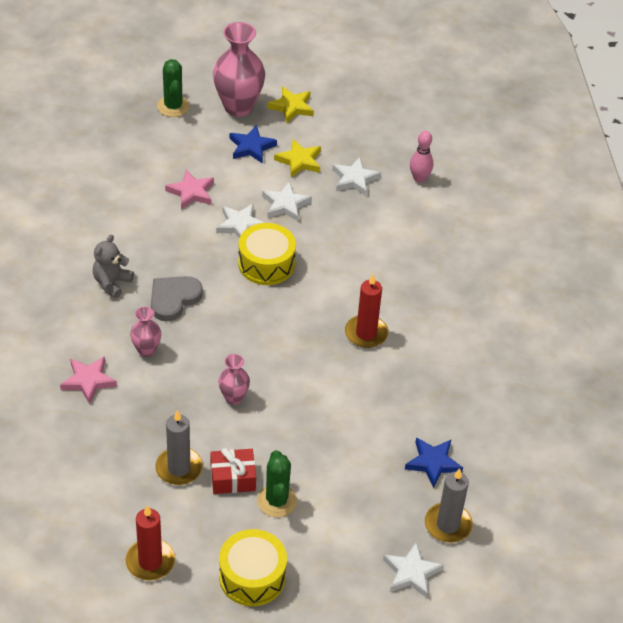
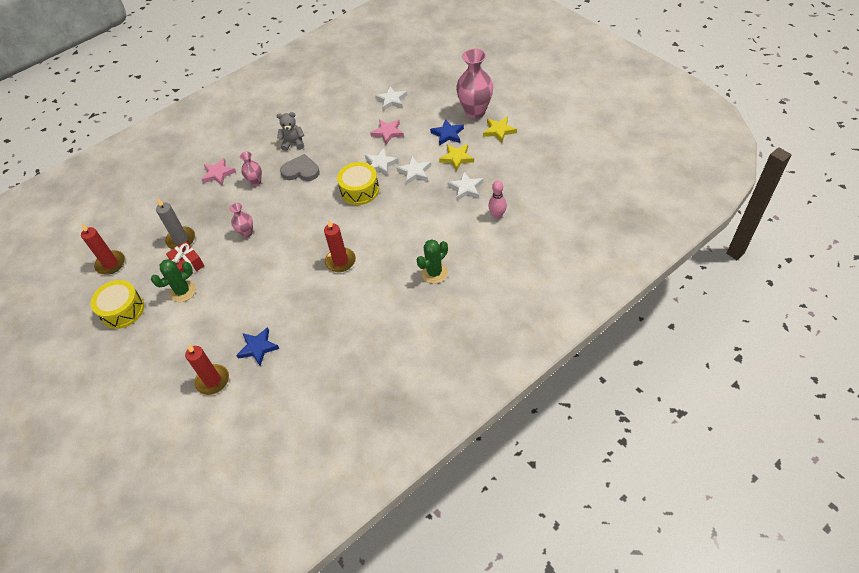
camera: 65 degrees right, 5 degrees up
(173, 106) = (448, 90): green cactus -> green cactus (434, 273)
(411, 573) = (164, 382): white star -> white star (391, 100)
(448, 525) = (213, 381): grey candle -> red candle

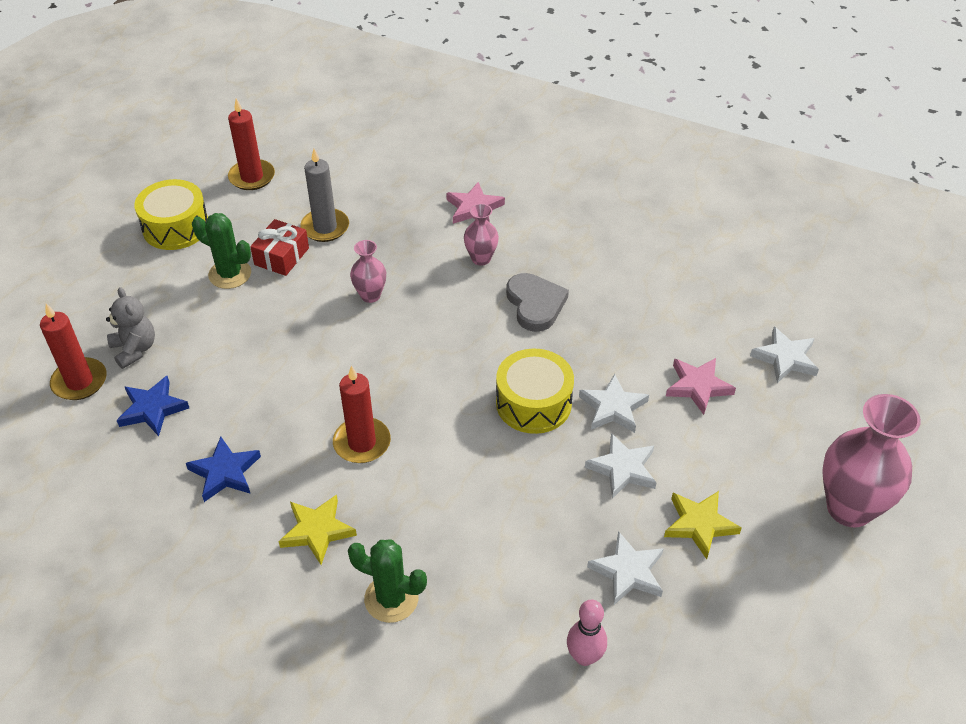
camera: 60 degrees right, 5 degrees down
(293, 143) = (591, 267): grey teddy bear -> grey teddy bear (135, 349)
(447, 134) = (754, 484): blue star -> blue star (225, 472)
(499, 131) = (823, 573): yellow star -> yellow star (317, 531)

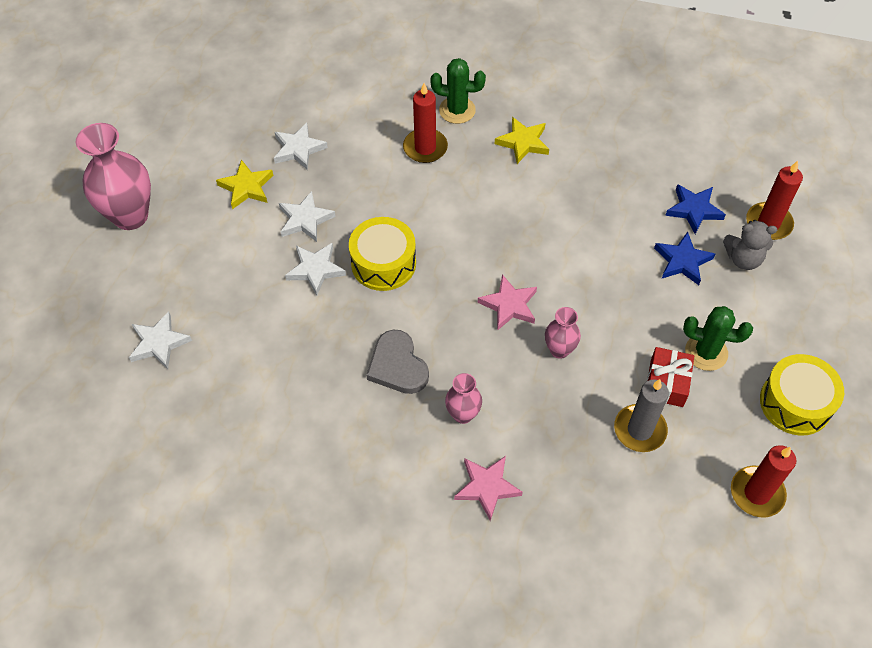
camera: 170 degrees right, 10 degrees up
(135, 349) = (743, 259): grey teddy bear -> grey teddy bear turned 45 degrees counterclockwise
(225, 472) = (609, 171): blue star -> blue star (682, 261)
(362, 443) = (515, 209): red candle -> red candle (425, 148)
(584, 657) = (325, 97): pink bowling pin -> none
(698, 387) = (241, 301): pink star -> pink star (509, 305)

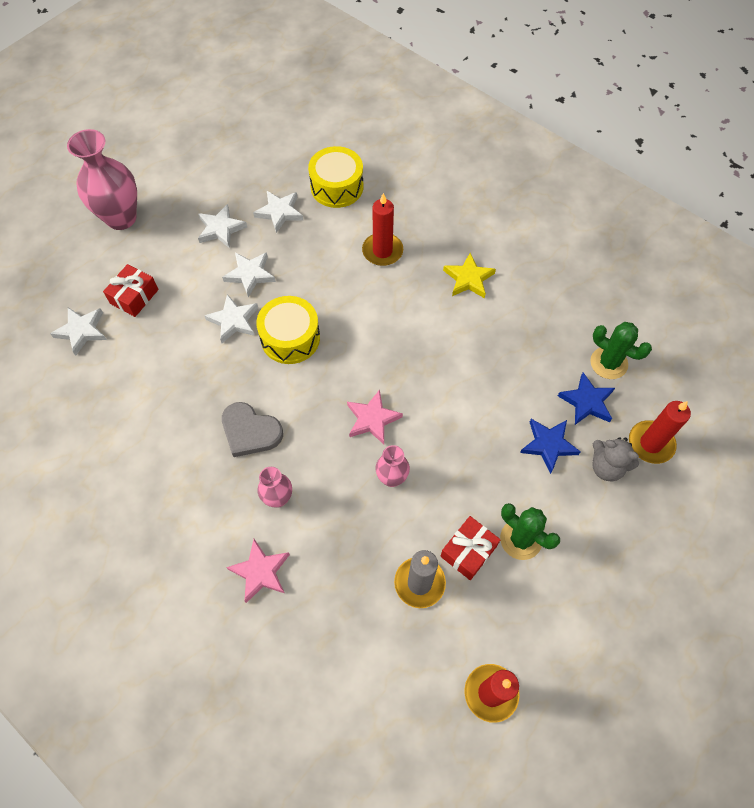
camera: 25 degrees right, 5 degrees up
(195, 287) = (134, 296): none -> red gift
(246, 187) = (221, 229): yellow star -> white star
(397, 366) = (250, 431): grey heart -> grey heart turned 60 degrees counterclockwise
(457, 110) = (428, 228): green cactus -> green cactus (608, 363)
(795, 403) = (576, 625): yellow drum -> yellow drum (337, 187)

